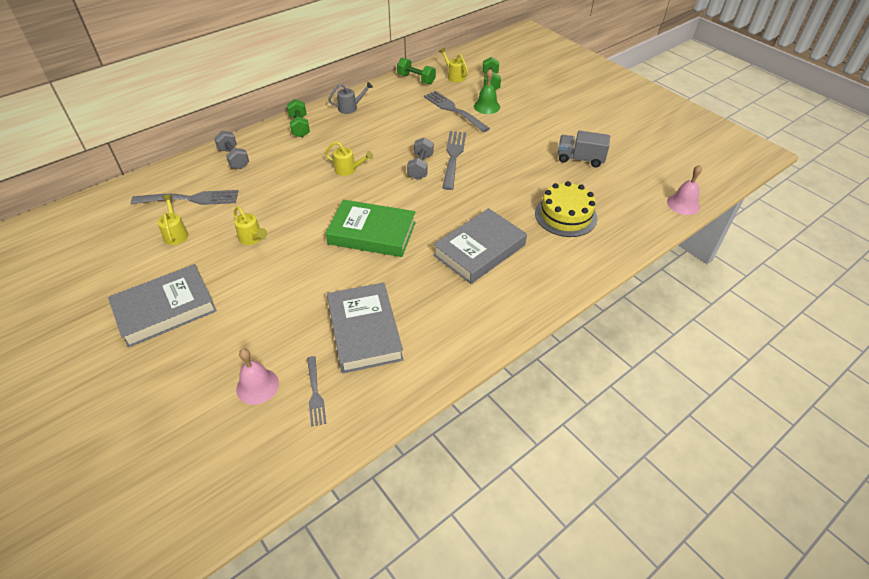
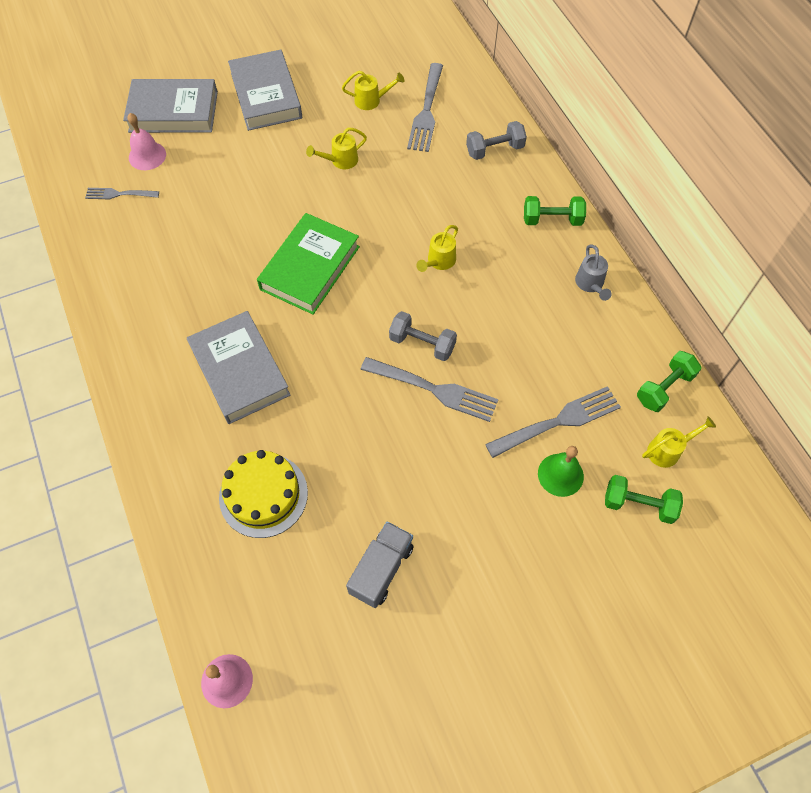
camera: 105 degrees right, 15 degrees up
(364, 331) = (171, 239): grey book -> grey book (173, 111)

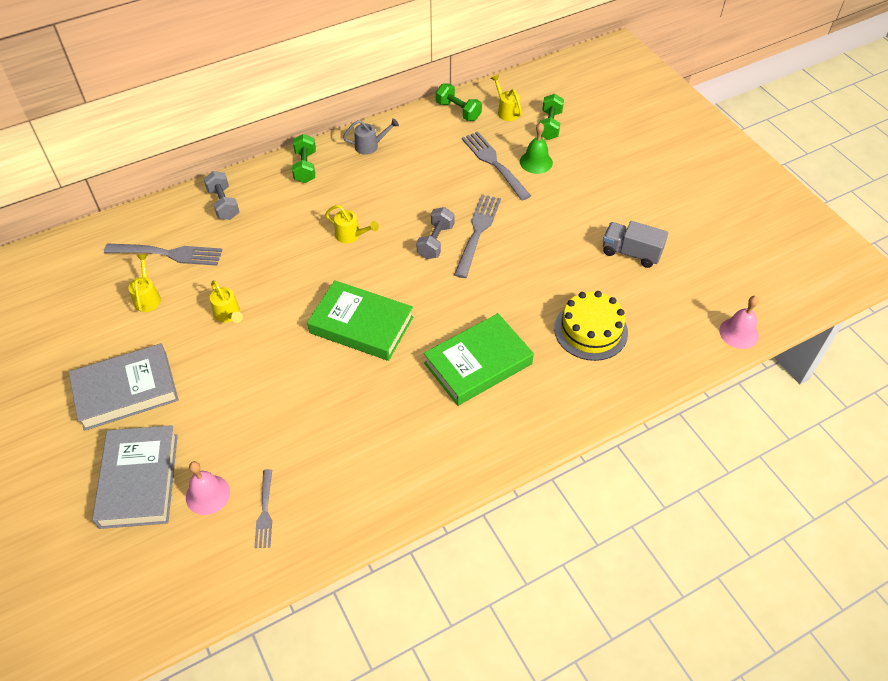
camera: 95 degrees left, 10 degrees down
(239, 371) = (478, 363): grey book -> green book

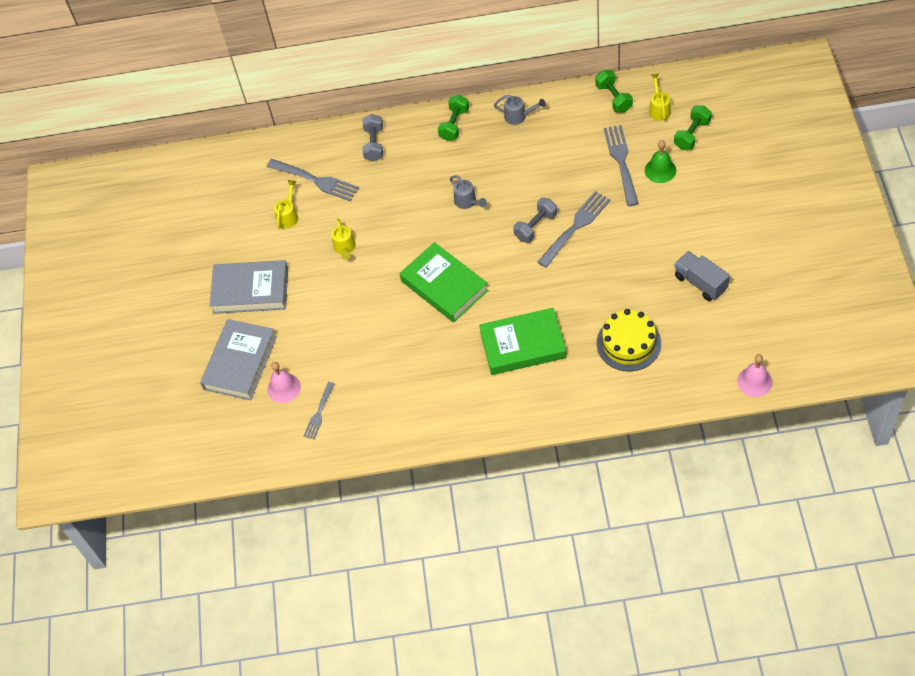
camera: 30 degrees right, 5 degrees up
(351, 235) = (467, 202): yellow watering can -> grey watering can

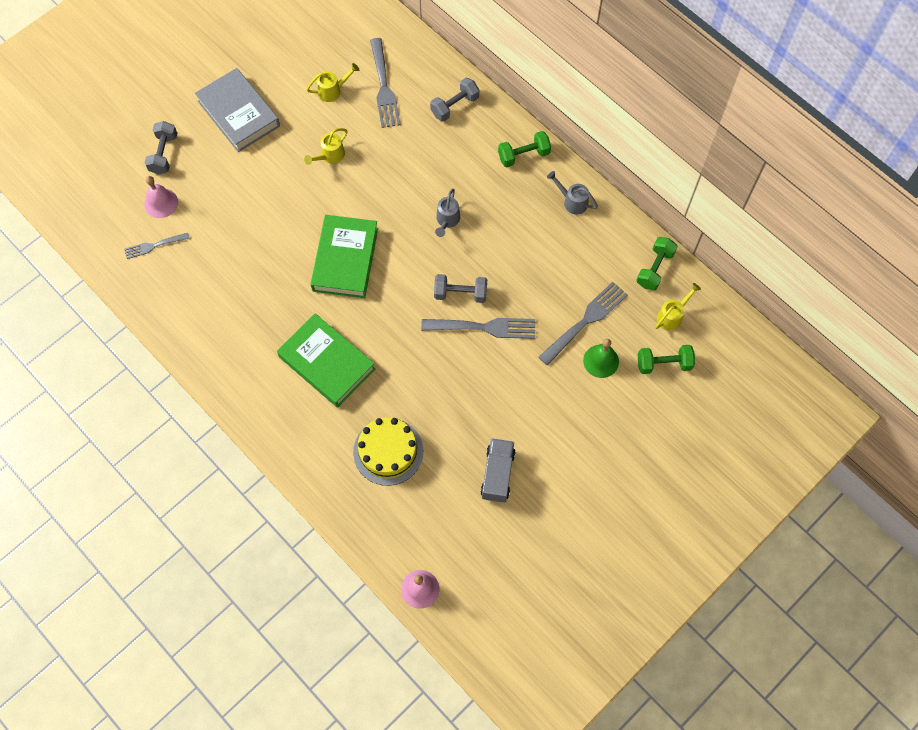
camera: 45 degrees right, 10 degrees up
(240, 363) = (164, 154): grey book -> grey dumbbell
(518, 116) = (572, 201): grey watering can -> grey watering can turned 150 degrees clockwise

